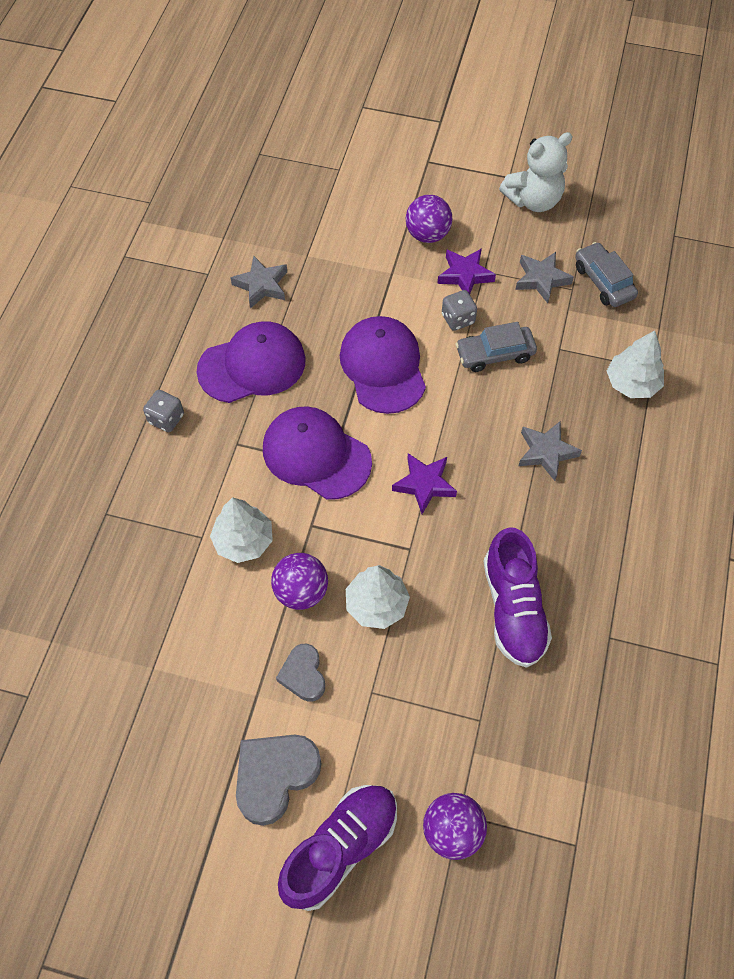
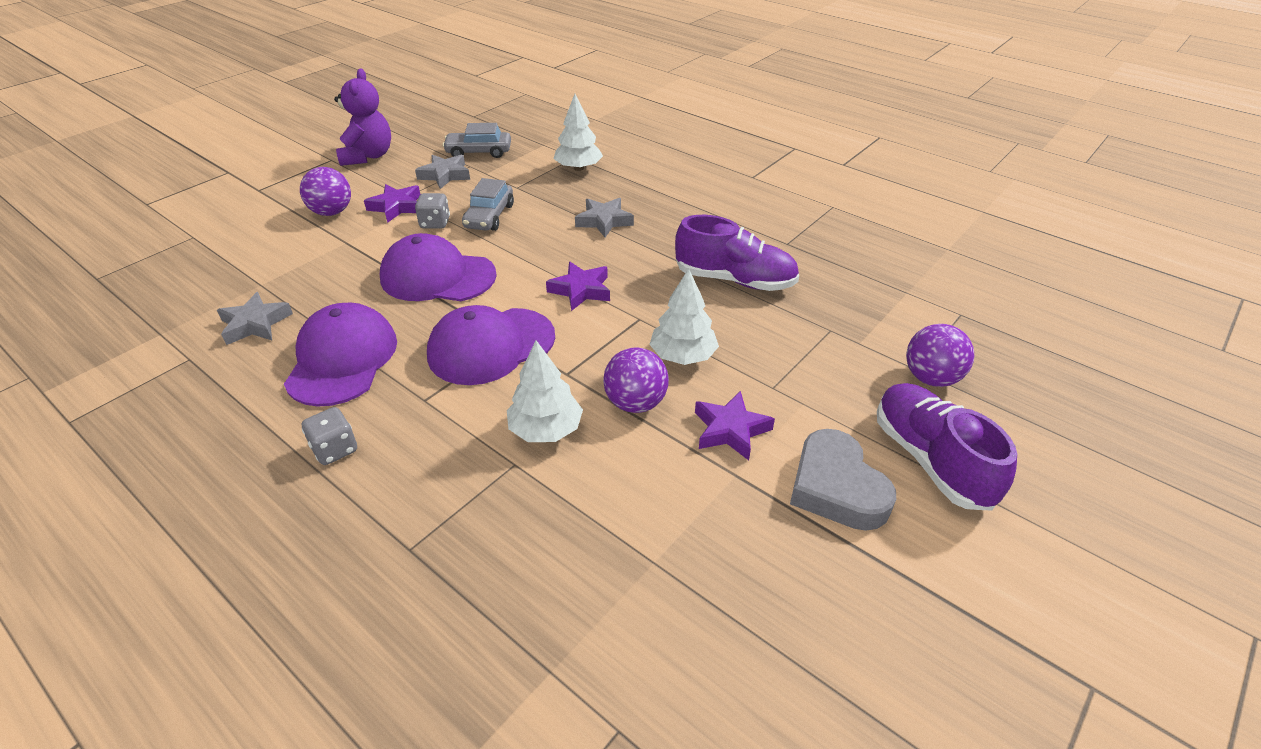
camera: 65 degrees left, 20 degrees down
(303, 675) = (730, 430): grey heart -> purple star
(533, 200) = (368, 156): white teddy bear -> purple teddy bear

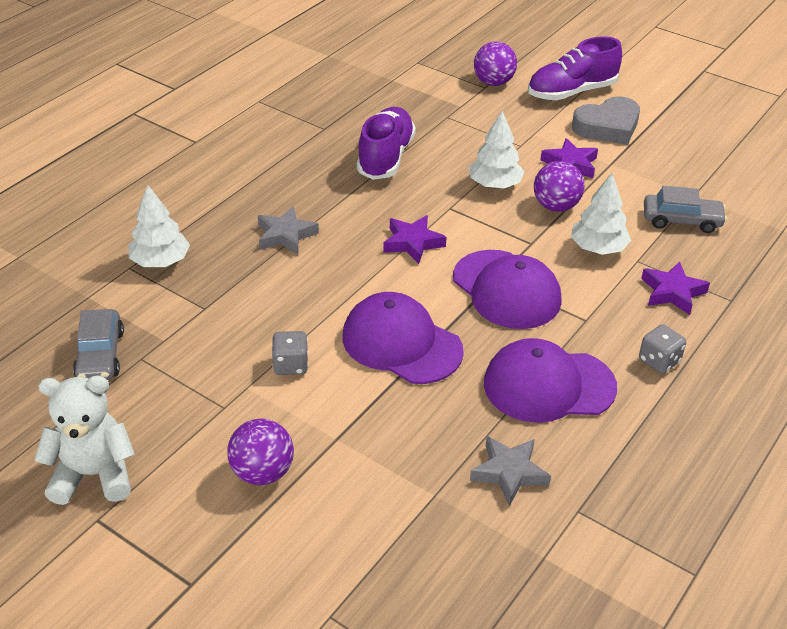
camera: 95 degrees left, 0 degrees up
(368, 156) = (94, 475): purple teddy bear -> white teddy bear
(396, 207) = (250, 409): purple star -> purple star (672, 292)
(437, 276) = (401, 343): purple cap -> purple cap turned 120 degrees clockwise
(445, 175) = (166, 378): grey star -> none
(489, 216) = (275, 322): grey car -> grey car (681, 220)

